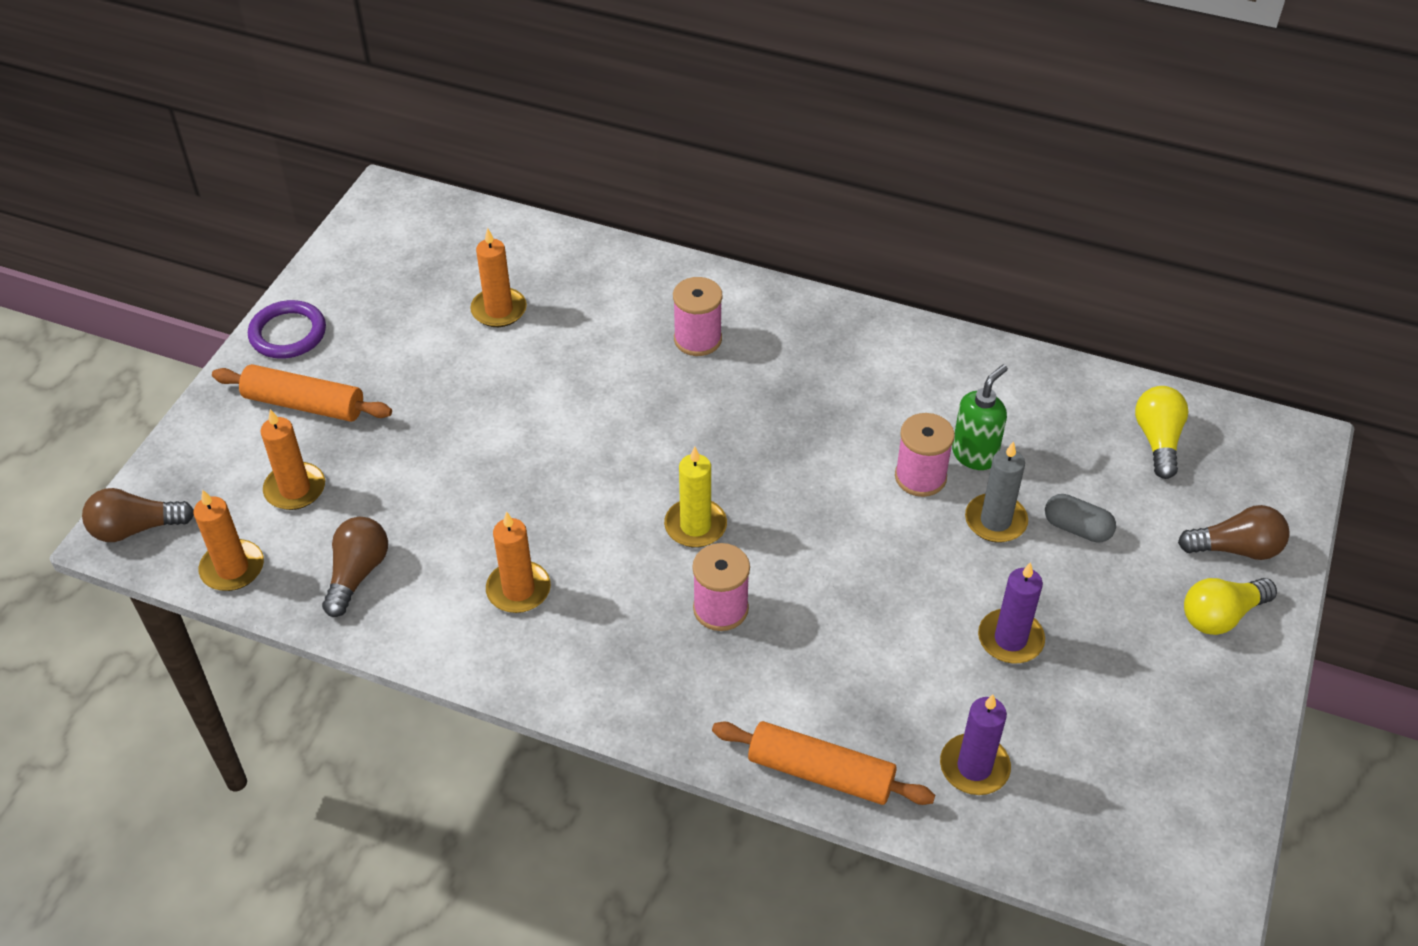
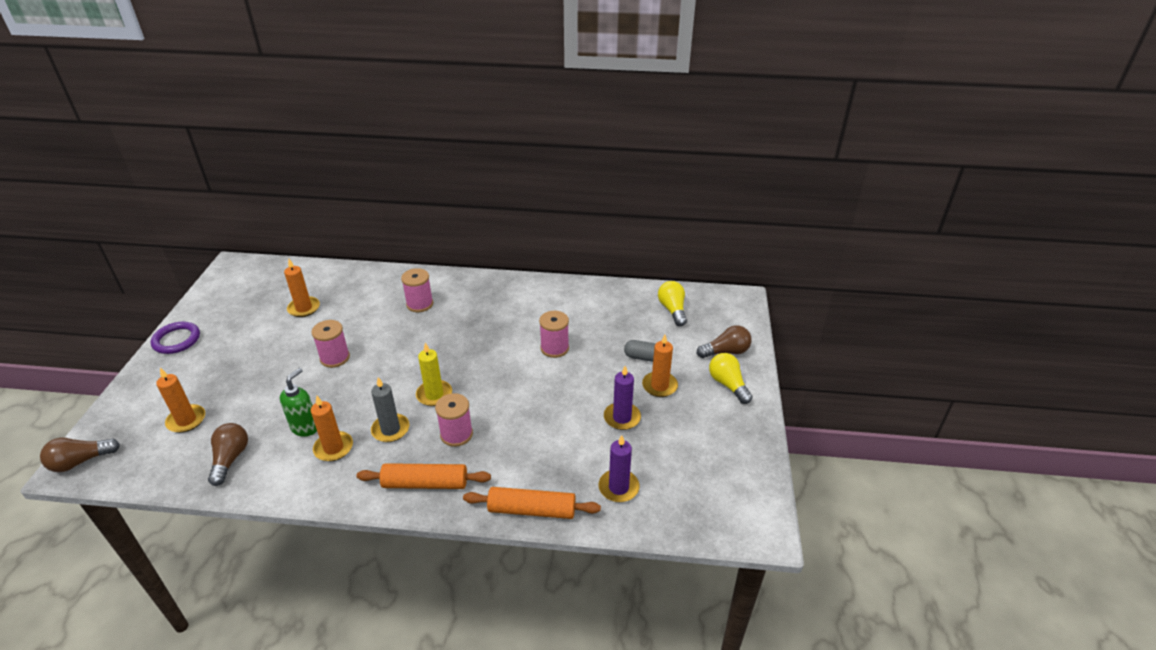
camera: 15 degrees left, 10 degrees down
(232, 568) = (147, 472): orange candle -> orange candle (659, 386)
(304, 404) = (189, 374): orange rolling pin -> orange rolling pin (425, 483)
(540, 420) = (335, 358): none -> pink spool
(974, 455) = (581, 333): green soap dispenser -> green soap dispenser (305, 427)
(995, 521) = (599, 362): grey candle -> grey candle (390, 429)
(1221, 616) = (728, 384): yellow light bulb -> yellow light bulb turned 105 degrees clockwise

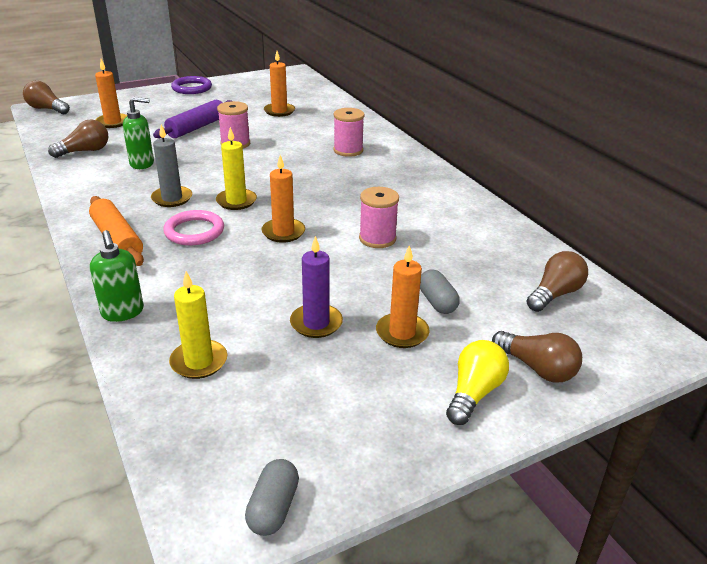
camera: 55 degrees right, 5 degrees down
(273, 368) = (197, 127): none -> purple rolling pin
(333, 448) = (128, 183): orange candle -> orange candle (283, 232)
(456, 434) = (194, 231): pink spool -> pink ring
(532, 510) = (123, 312): orange rolling pin -> green soap dispenser
(618, 487) = (199, 361): purple candle -> yellow candle
(672, 310) = (555, 294): yellow light bulb -> brown light bulb
(760, 500) = (273, 508): none -> grey capsule

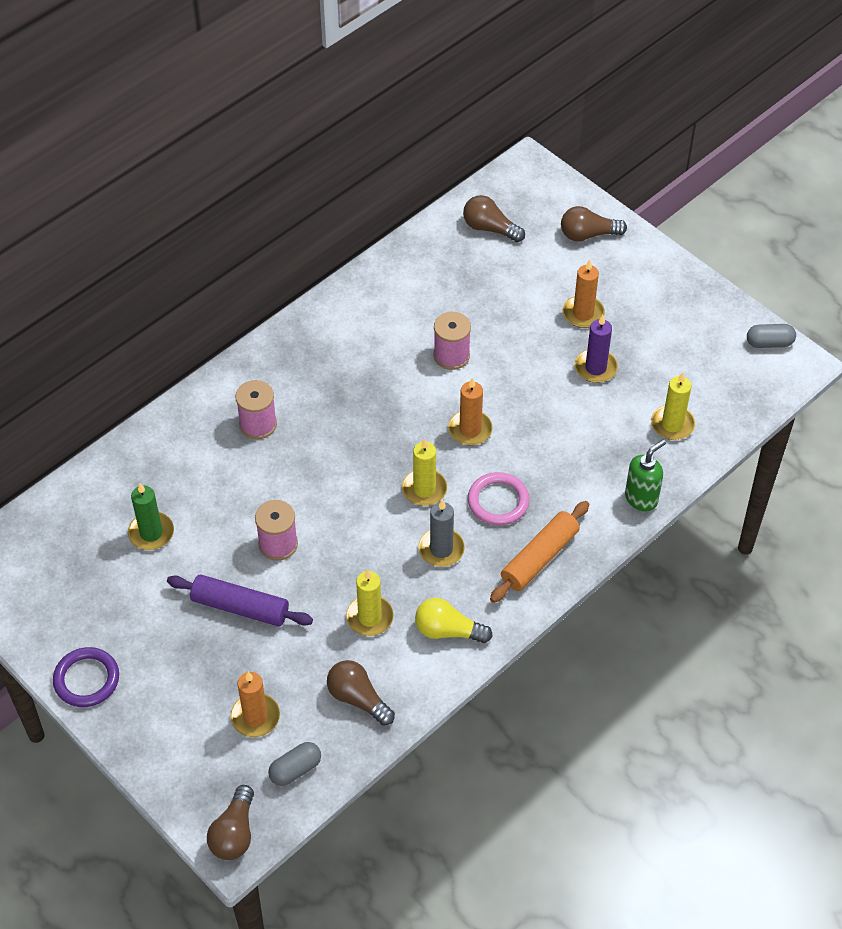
camera: 105 degrees left, 20 degrees up
(142, 164) = (370, 617): green soap dispenser -> yellow candle
(279, 111) = (151, 533): orange candle -> green candle
(437, 302) = (533, 299): grey capsule -> grey capsule (295, 769)
(474, 393) = (629, 265): yellow light bulb -> yellow light bulb (447, 631)
(537, 368) = (588, 234): brown light bulb -> brown light bulb turned 120 degrees counterclockwise

